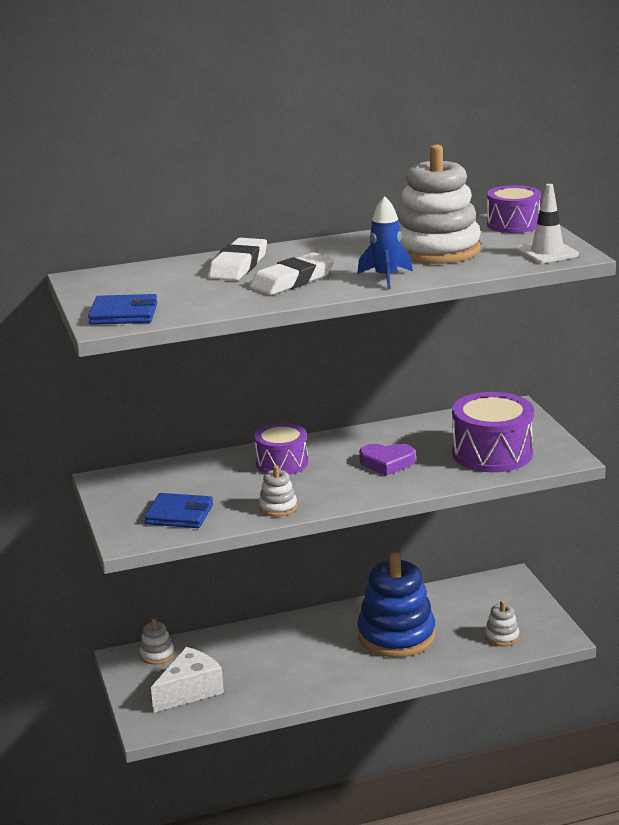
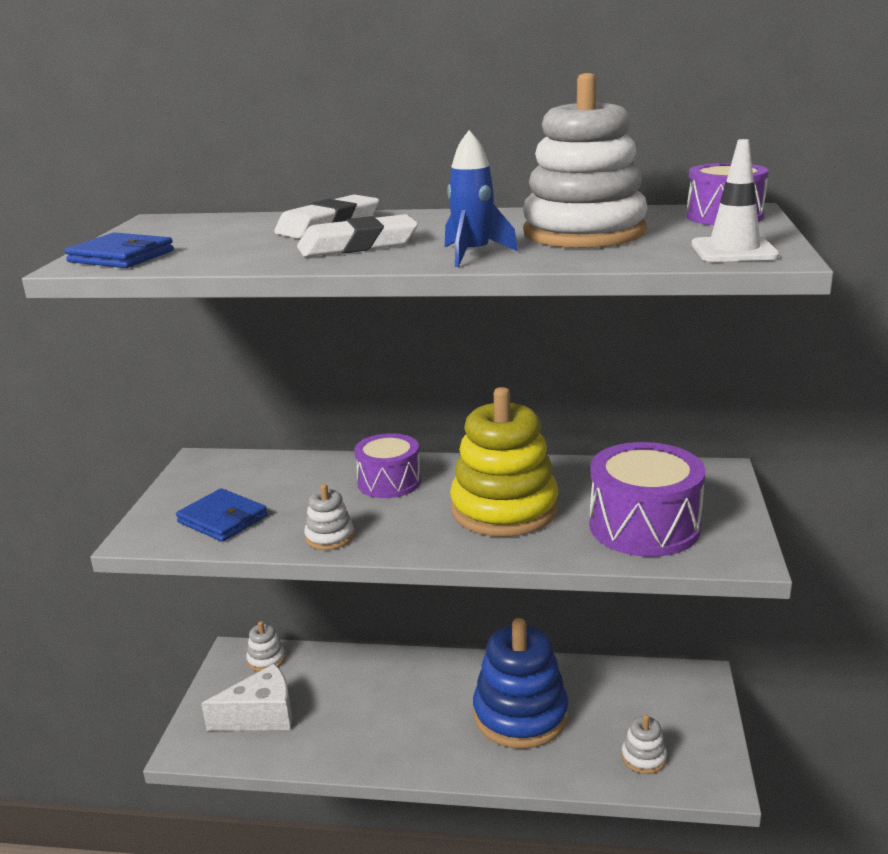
camera: 25 degrees right, 0 degrees up
(387, 463) = (504, 509): purple heart -> yellow stacking toy

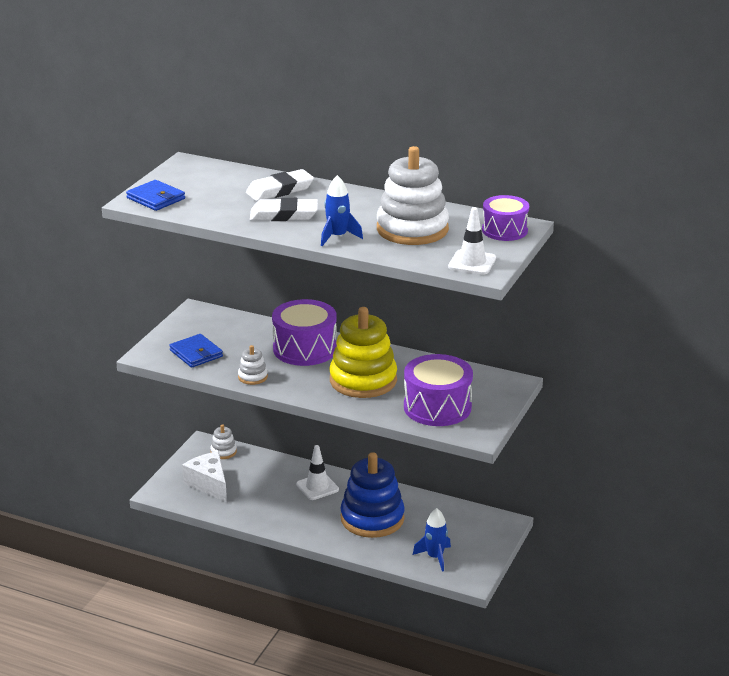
camera: 15 degrees right, 5 degrees up
(261, 715) = (209, 484): white cheese -> white cheese turned 120 degrees counterclockwise
(389, 482) = (305, 349): purple drum -> purple drum, size x1.54
(419, 683) = (317, 487): none -> white traffic cone
(643, 757) = (435, 557): white stacking toy -> blue rocket

